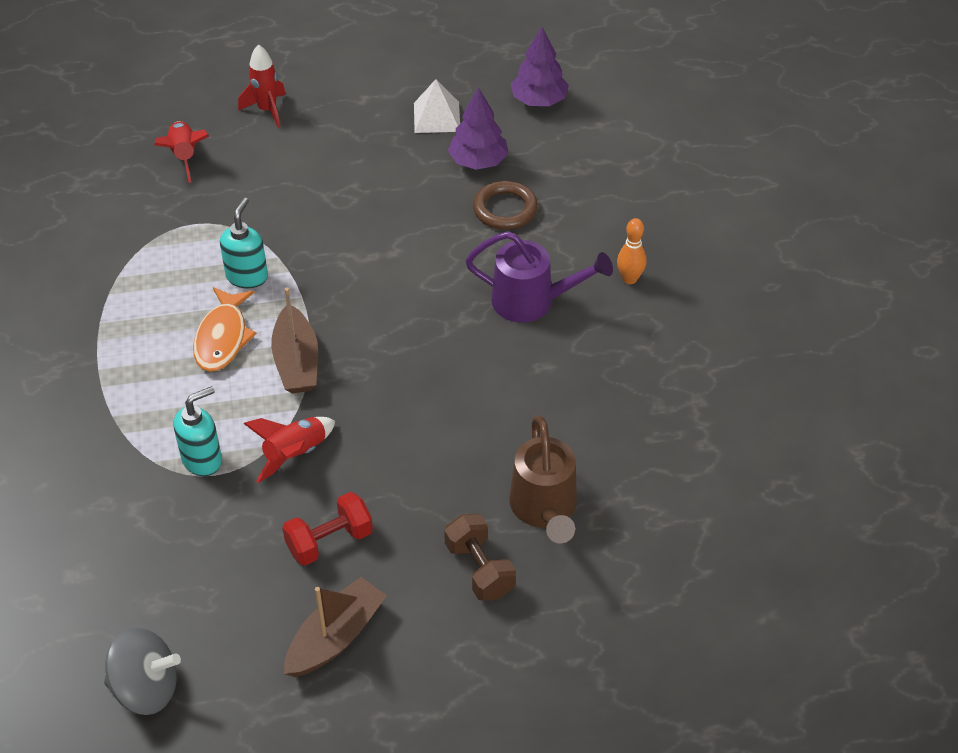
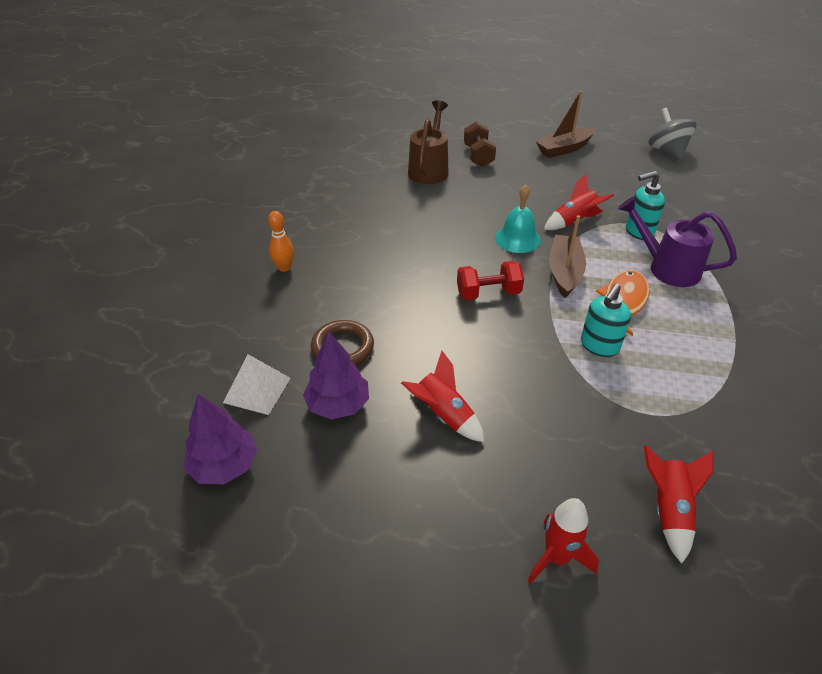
camera: 160 degrees left, 5 degrees down
(146, 688) = (667, 151): grey spinning top -> grey spinning top turned 45 degrees clockwise
(329, 541) = (560, 181): red dumbbell -> red dumbbell (488, 293)
(367, 400) = (517, 238): none -> turquoise bell
(382, 176) = (443, 415): none -> red rocket
(437, 117) = (350, 478): white pyramid -> white pyramid (257, 390)
(532, 302) = (368, 270): purple watering can -> purple watering can (666, 268)

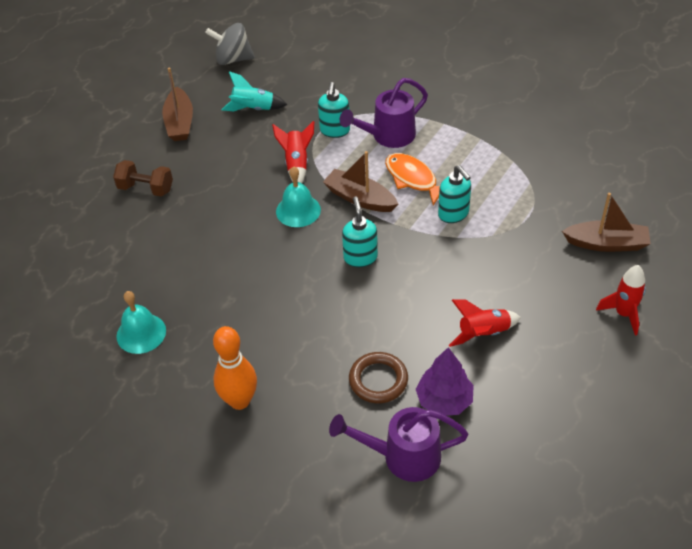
camera: 65 degrees left, 5 degrees up
(224, 465) = (479, 496): purple tree -> none
(257, 390) = (402, 456): white pyramid -> purple watering can
(284, 268) = (239, 401): orange bowling pin -> orange bowling pin, size x1.63
(330, 198) = (141, 333): none -> turquoise bell
(429, 169) = (143, 234): brown watering can -> none
(488, 293) = (360, 257): red dumbbell -> turquoise soap dispenser
(618, 179) = (253, 109): none -> turquoise rocket
(668, 509) = (606, 243): red rocket -> brown boat

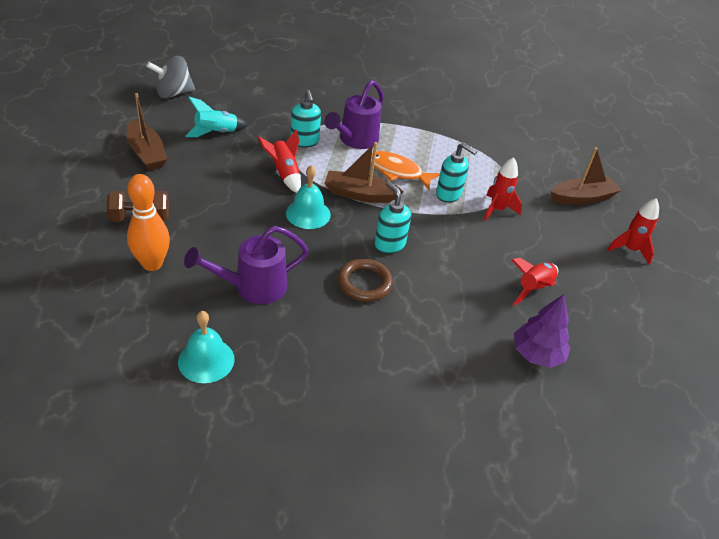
camera: 30 degrees left, 5 degrees down
(239, 401) = (348, 403): orange bowling pin -> orange bowling pin (152, 264)
(378, 380) = (469, 350): brown ring -> brown ring (364, 283)
(402, 456) = (532, 415): purple watering can -> purple watering can (252, 287)
(497, 240) = (497, 209): none -> red rocket

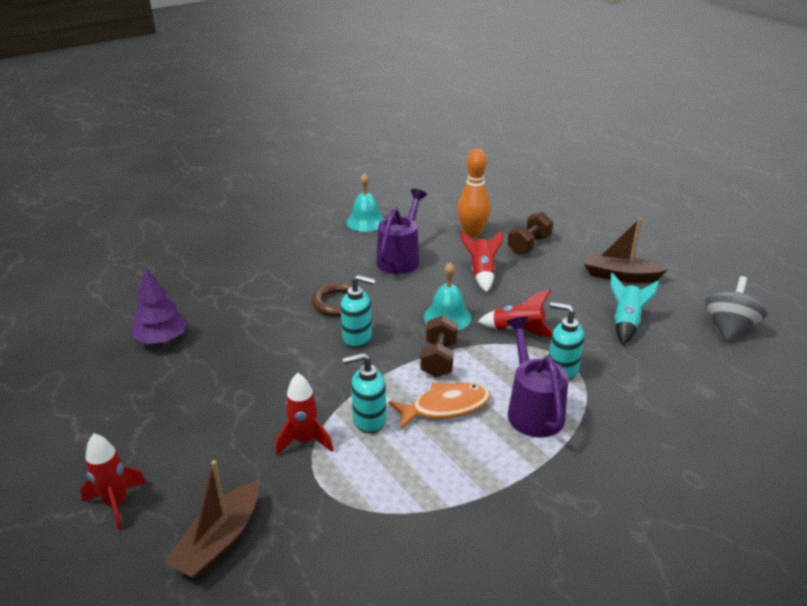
camera: 140 degrees right, 10 degrees down
(360, 194) = (439, 359): brown boat -> brown dumbbell
(533, 288) = (201, 385): red rocket -> red rocket (481, 273)

